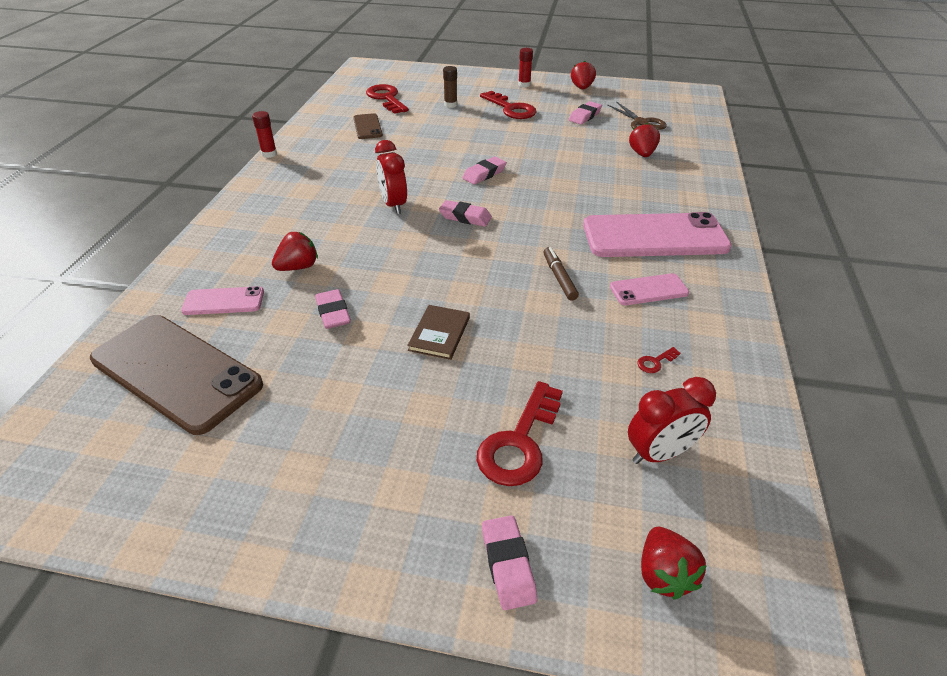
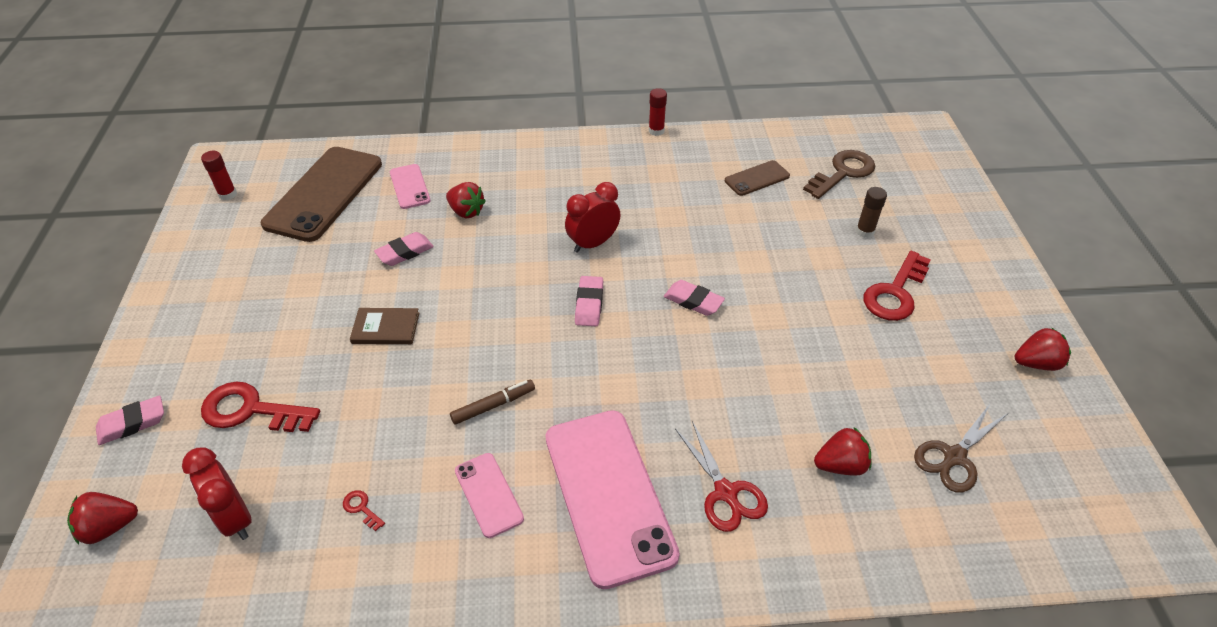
camera: 75 degrees right, 5 degrees up
(386, 98) = (842, 173): red key -> brown key
(524, 85) = (991, 292): red glue stick -> red glue stick (227, 194)
(585, 116) = (928, 380): pink eraser -> none
(657, 193) = (725, 492): none -> red scissors

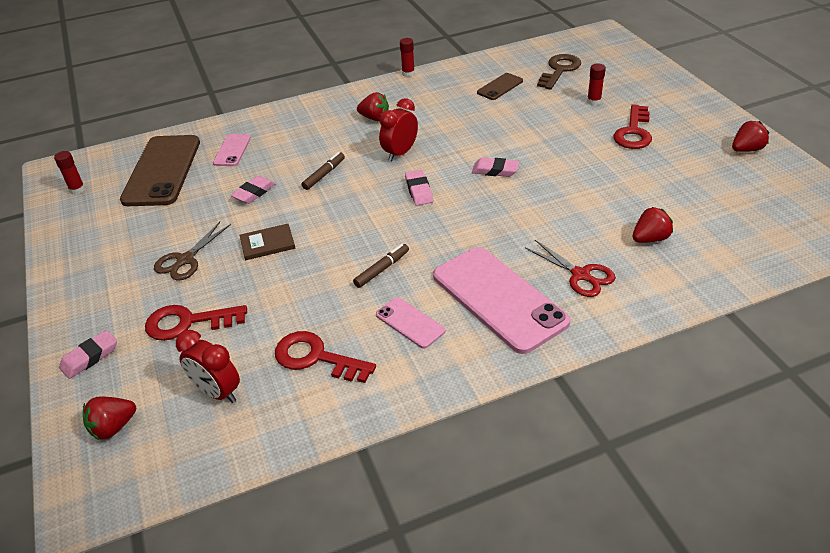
camera: 15 degrees left, 5 degrees down
(361, 508) = (316, 358): red key -> red key, size x2.42
(409, 186) = (232, 150): pink phone -> pink phone turned 45 degrees clockwise
(466, 212) = (288, 156): red strawberry -> red strawberry (374, 118)
(493, 249) = (324, 175): none -> brown marker
(865, 231) = (593, 101): brown glue stick -> red glue stick
(954, 457) = (721, 214): brown scissors -> brown scissors (185, 260)

